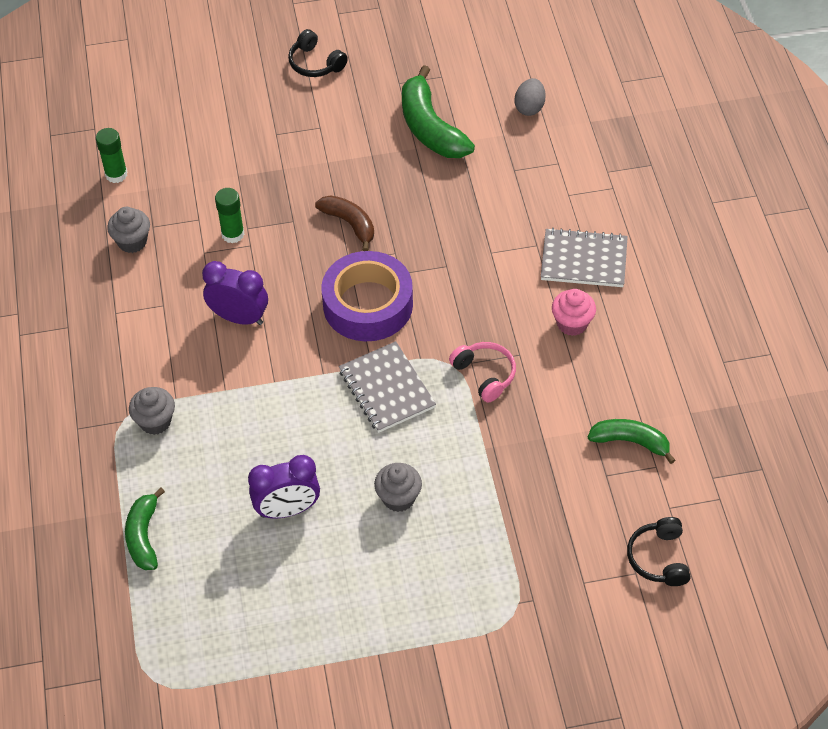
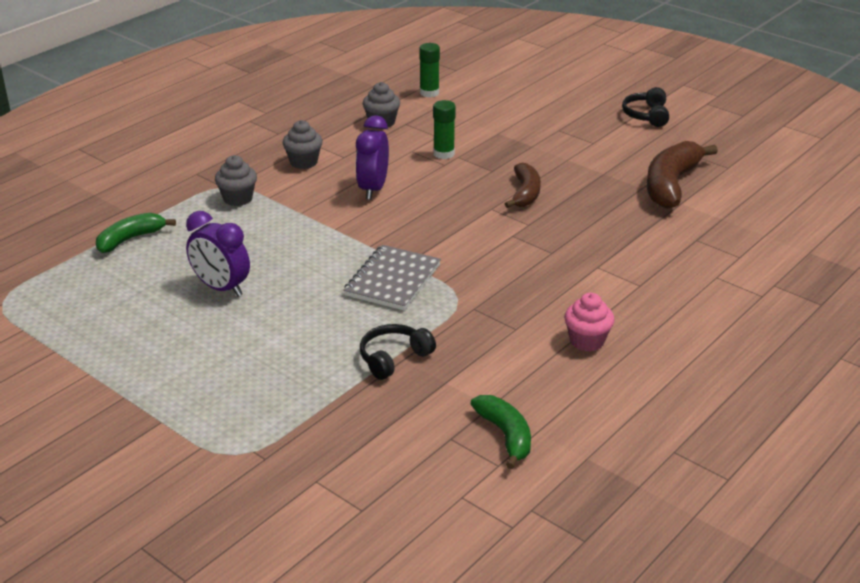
camera: 50 degrees right, 20 degrees down
(239, 318) = (373, 189): purple clock -> purple clock turned 150 degrees counterclockwise
(368, 304) = (461, 235): purple tape -> none
(398, 498) = (292, 335): grey cupcake -> grey cupcake (303, 162)
(430, 128) = (671, 185): green banana -> brown banana
(485, 374) = (470, 320): pink headphones -> none
(529, 107) = (770, 218): grey egg -> none
(584, 260) = (662, 316): grey notebook -> none
(658, 558) = (395, 517): black headphones -> black headphones (393, 358)

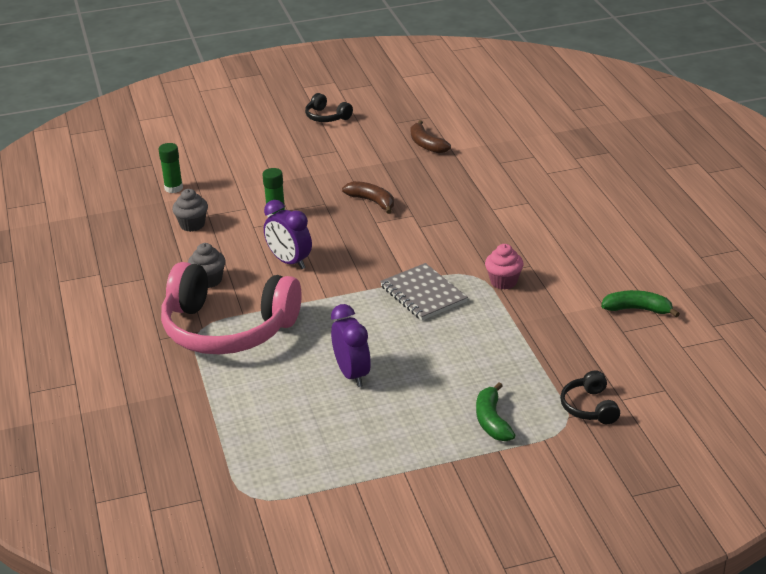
camera: 55 degrees left, 0 degrees up
(130, 239) = (228, 401): green banana -> green banana (492, 421)
(221, 288) = (352, 374): purple clock -> purple clock turned 90 degrees counterclockwise
(238, 199) = (227, 329): grey cupcake -> pink headphones
(393, 358) = (517, 325): black headphones -> black headphones (589, 407)
(587, 341) = (569, 244): pink cupcake -> pink cupcake (503, 282)
(671, 185) = (426, 144): brown banana -> brown banana, size x0.62

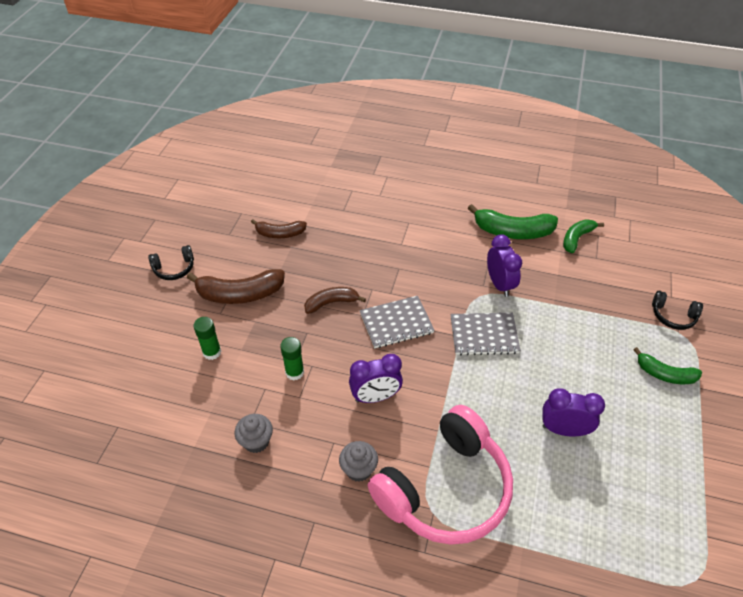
camera: 60 degrees left, 15 degrees up
(173, 188) = (179, 428): green glue stick -> green glue stick (212, 352)
(332, 156) = (240, 294): none -> brown banana
(385, 242) = (396, 323): none -> grey notebook
(503, 282) = (499, 284): pink cupcake -> purple clock
(595, 266) = (512, 231): none -> green banana

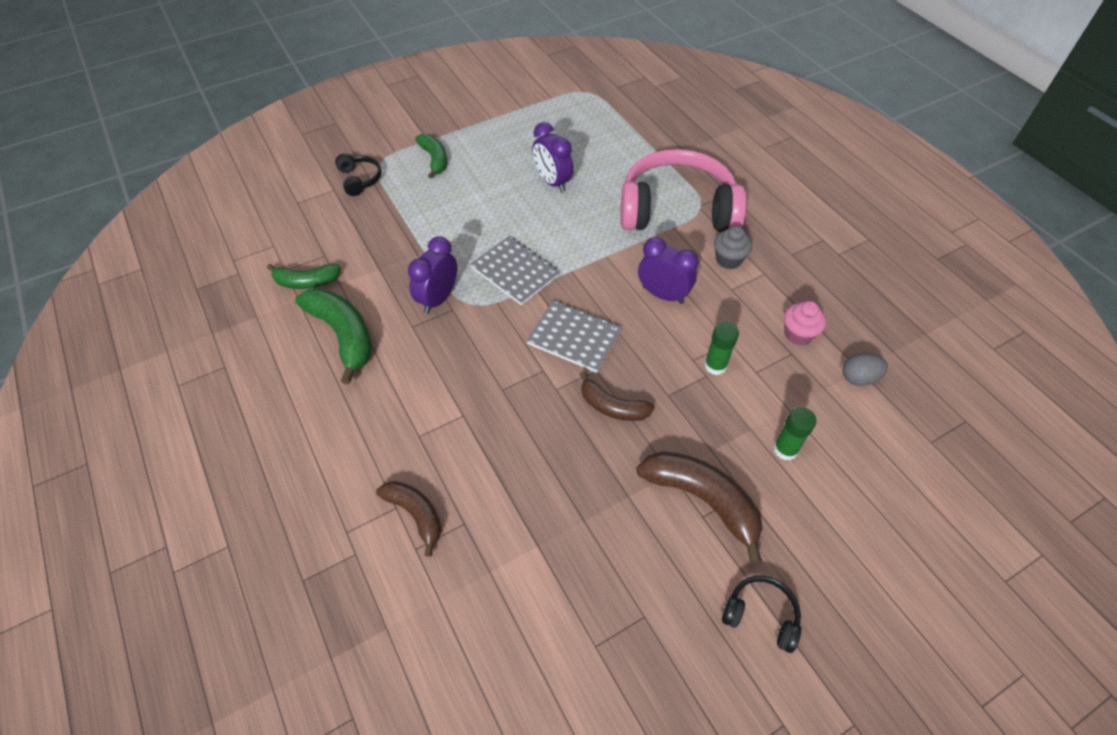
camera: 135 degrees left, 5 degrees up
(191, 438) = (858, 378): none -> grey egg
(256, 441) = (798, 334): grey cupcake -> pink cupcake
(280, 233) = (578, 554): brown banana -> brown banana (415, 514)

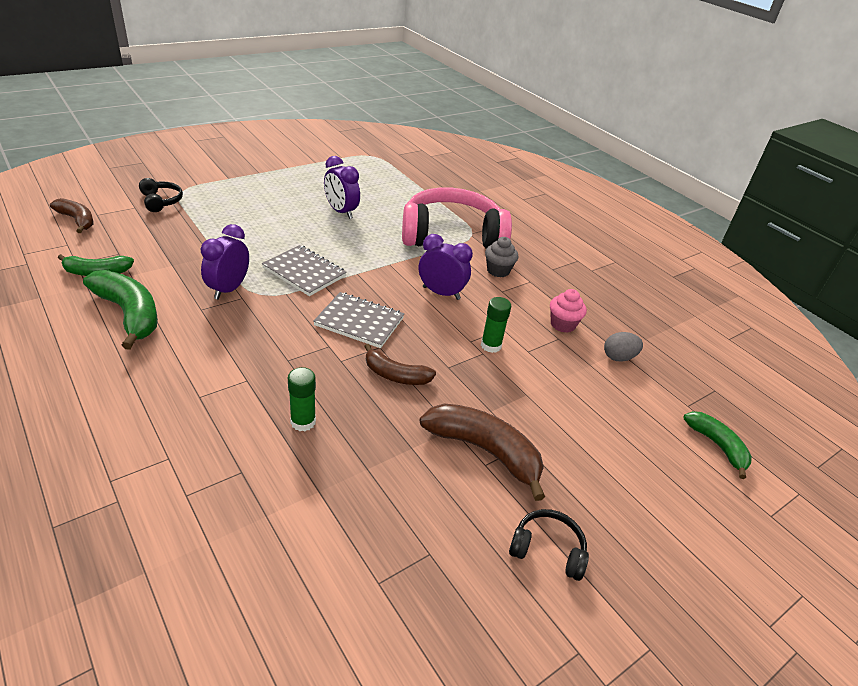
camera: 10 degrees left, 15 degrees down
(415, 514) = (189, 464): brown banana -> brown banana (77, 220)
(434, 159) = (233, 191): green banana -> green banana (717, 446)
(785, 449) = (559, 410): green glue stick -> green glue stick (303, 422)

